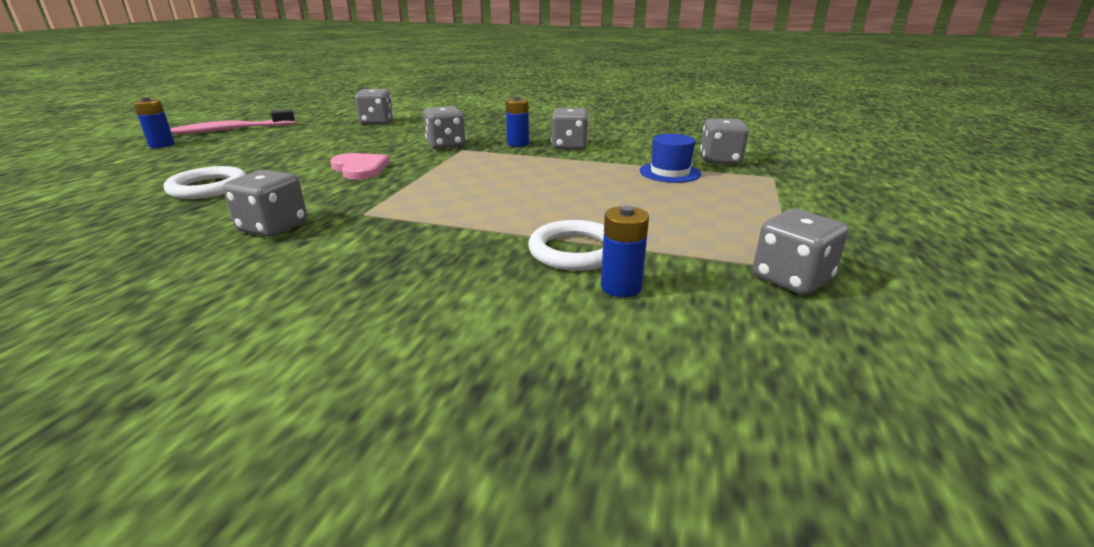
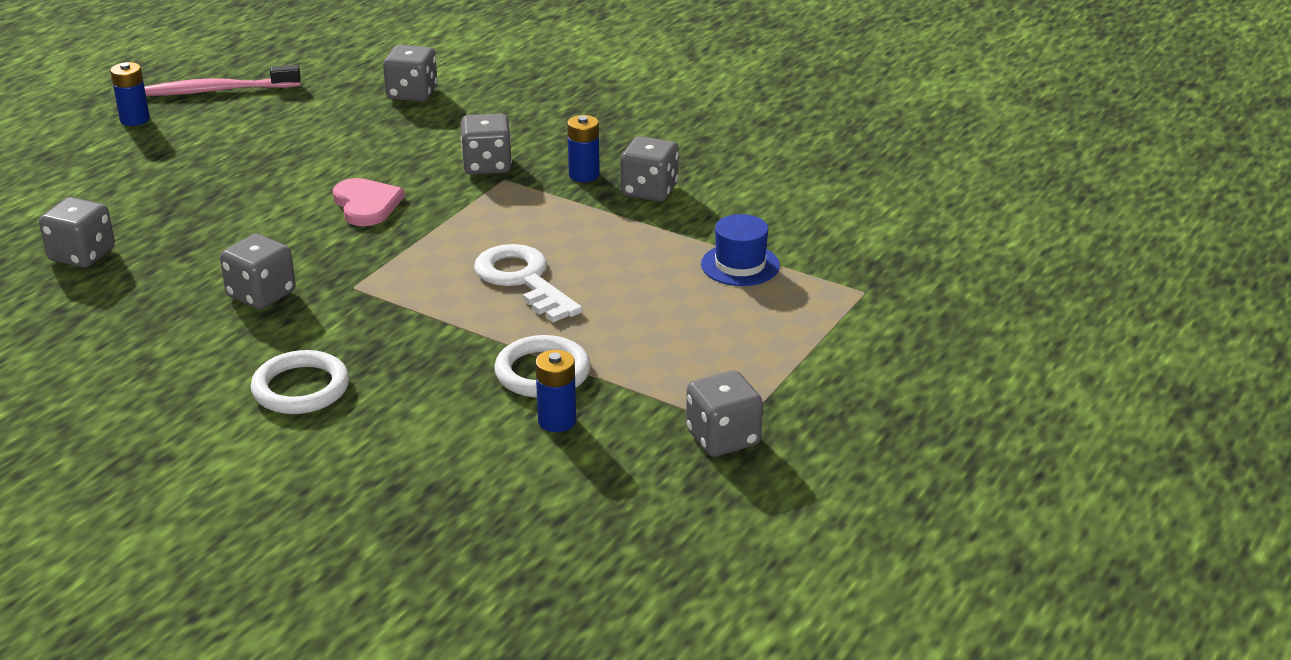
camera: 15 degrees right, 5 degrees up
(208, 187) = (195, 218): white ring -> white ring (301, 388)
(512, 195) = (523, 280): none -> white key
(720, 160) = (829, 249): grey dice -> grey dice (82, 255)

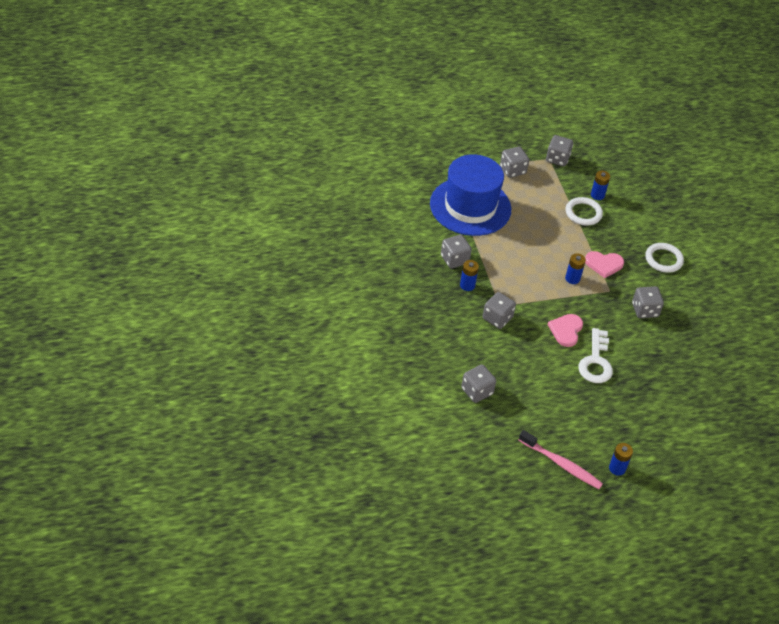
camera: 140 degrees left, 15 degrees up
(82, 255) = (697, 381): grey dice -> grey dice (512, 170)
(406, 317) = (604, 264): none -> pink heart
(436, 268) = (572, 278): none -> blue battery
(523, 280) = (549, 252): white key -> white key (596, 362)
(740, 265) = (470, 206): blue hat -> blue hat, size x2.40

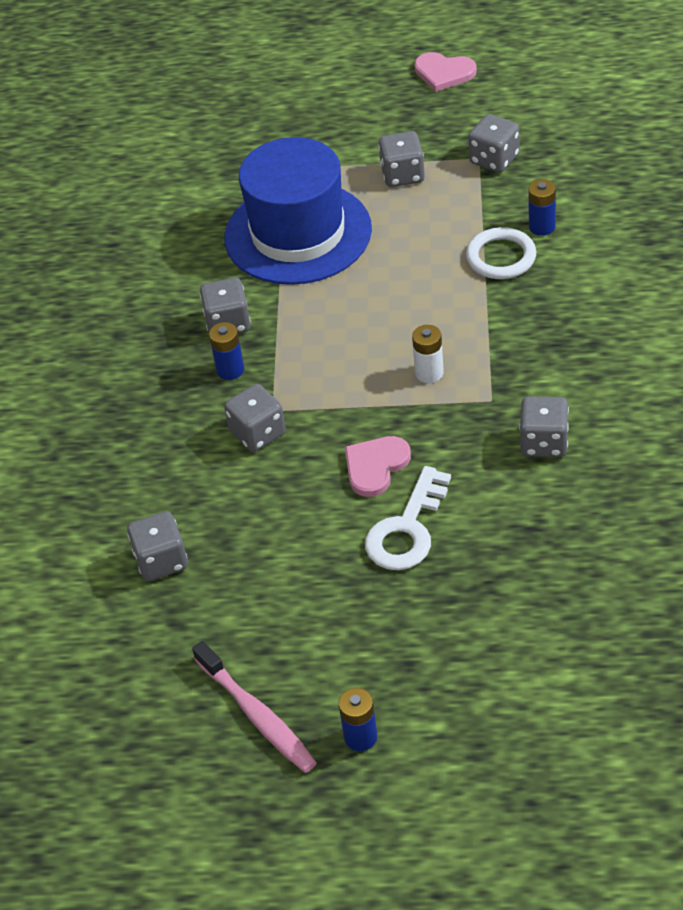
camera: 25 degrees right, 0 degrees up
(572, 278) = (429, 373): blue battery -> white battery
(604, 264) = (500, 351): pink heart -> pink heart (444, 73)
(663, 259) = (621, 351): white ring -> none

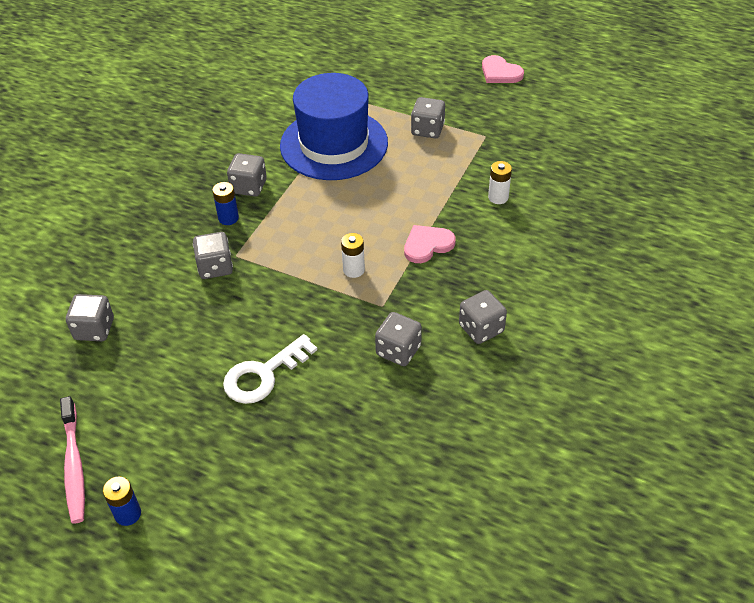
camera: 20 degrees right, 0 degrees up
(375, 466) = (274, 321): pink heart -> pink heart (427, 245)
(494, 159) = (496, 140): grey dice -> grey dice (481, 328)
(501, 257) = (456, 208): white ring -> none
(542, 227) = (498, 197): blue battery -> white battery

